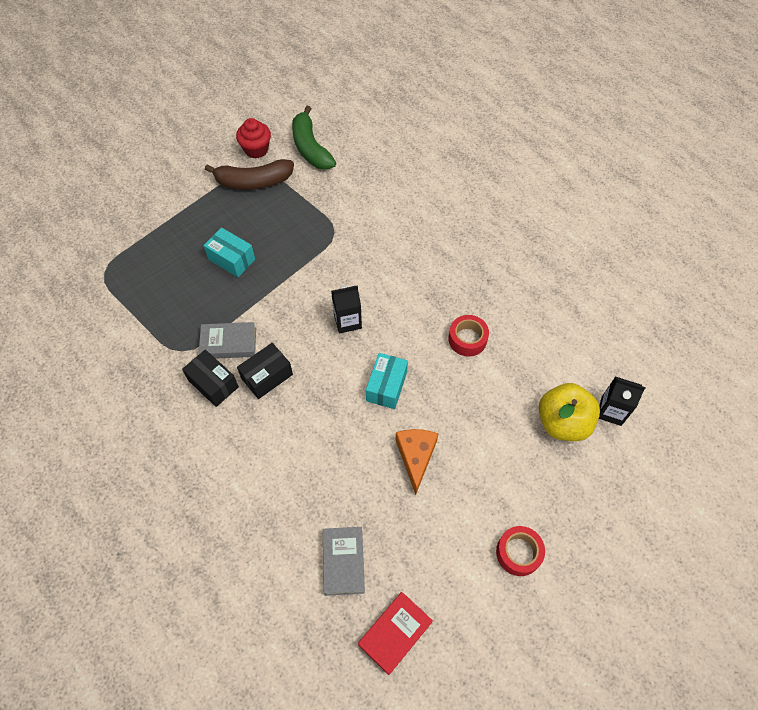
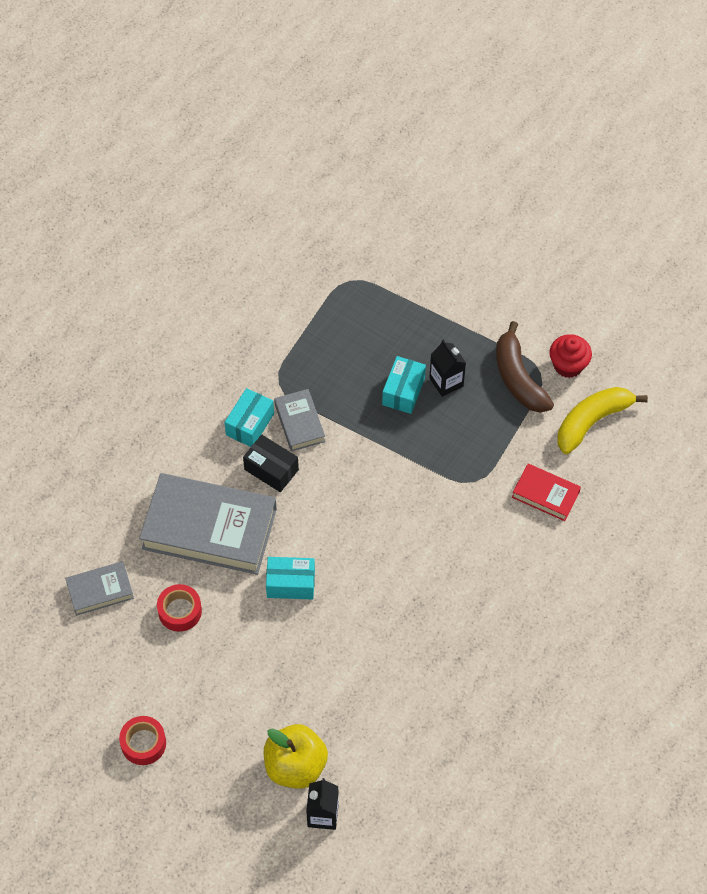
camera: 75 degrees right, 0 degrees up
(213, 384) = (250, 424): black box -> turquoise box
(309, 443) = (209, 528): none -> grey book
(310, 148) = (592, 421): green banana -> yellow banana
(347, 321) = (359, 526): black carton -> black carton (446, 382)
(395, 633) = (46, 649): red book -> red book (545, 494)
(416, 457) = (219, 629): orange cheese -> none
(467, 339) = (371, 651): red tape -> red tape (180, 611)

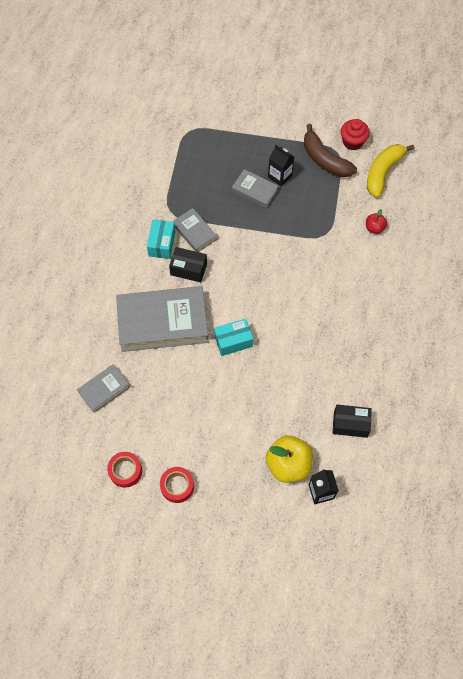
camera: 20 degrees left, 5 degrees up
(180, 611) = (165, 385): red tape -> red tape (125, 471)
(398, 743) = (350, 424): none -> black box
(403, 391) = (254, 191): turquoise box -> grey book
(545, 494) = (374, 228): red book -> red apple

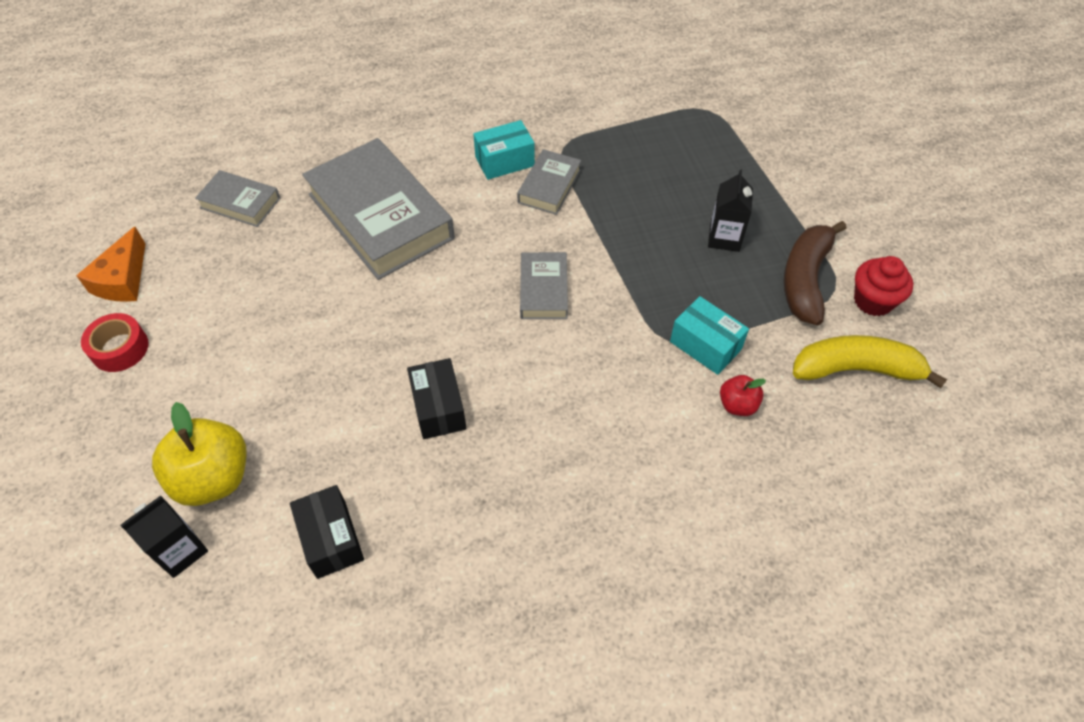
camera: 60 degrees right, 10 degrees down
(125, 471) = (123, 279): red tape -> orange cheese
(188, 269) = (484, 206): black box -> black box (438, 408)
(233, 341) = (397, 308): turquoise box -> turquoise box (705, 345)
(254, 191) = (673, 220): grey book -> grey book (543, 290)

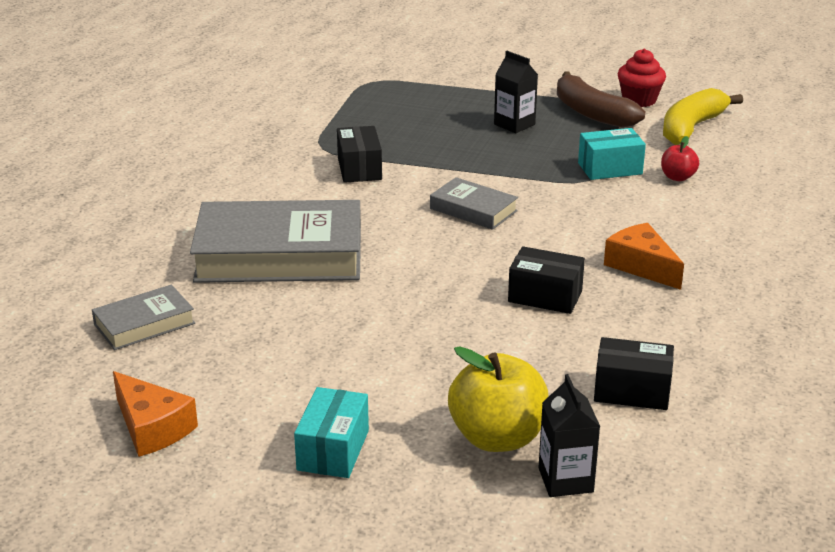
camera: 55 degrees left, 25 degrees down
(120, 348) = (254, 454): red tape -> none
(504, 161) = (299, 177): turquoise box -> turquoise box (333, 450)
(542, 453) = (641, 266): none -> orange cheese
(549, 186) = (359, 169): grey book -> black box

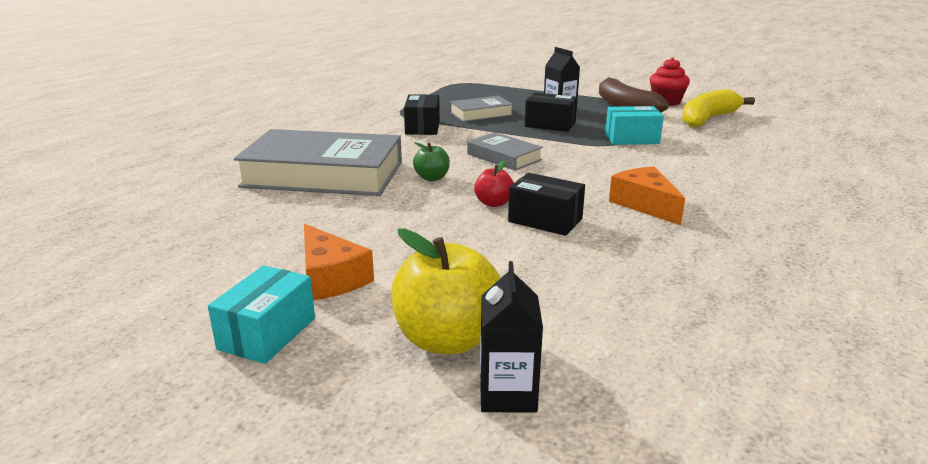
camera: 10 degrees right, 5 degrees down
(144, 324) = (173, 212): grey book -> grey book (481, 114)
(152, 427) = (108, 294): orange cheese -> orange cheese (330, 278)
(404, 249) = (432, 178): none -> green apple
(632, 391) = (611, 308): black box -> black box (550, 125)
(677, 177) = (691, 147): red apple -> red apple (494, 203)

